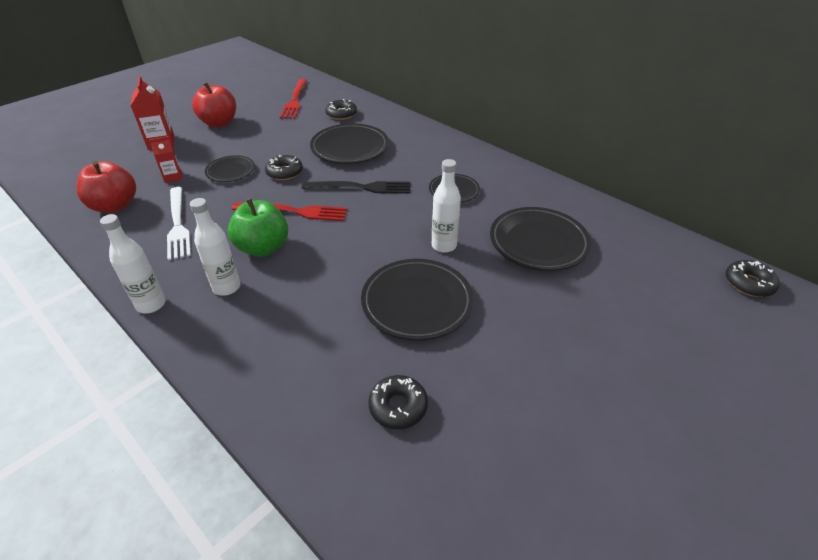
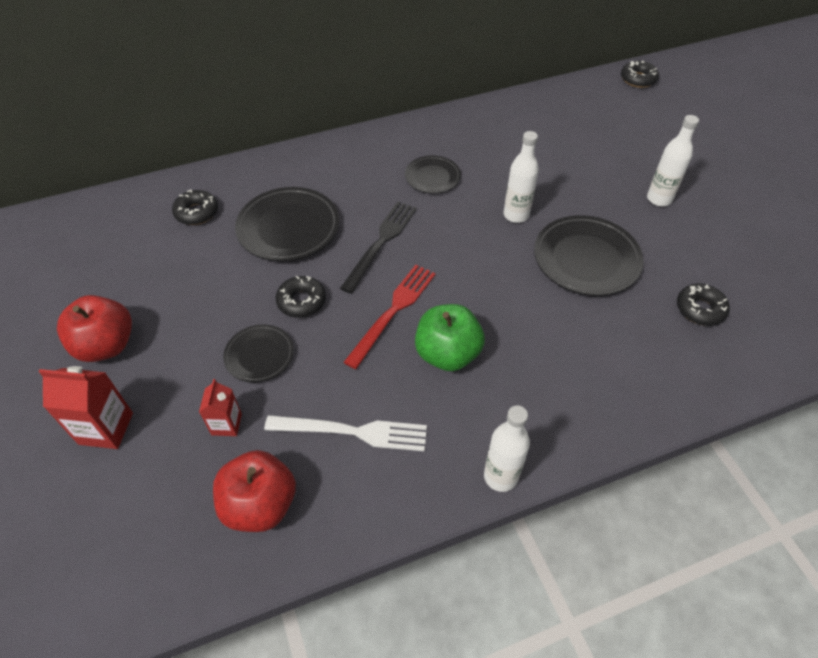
camera: 65 degrees left, 10 degrees up
(226, 287) = (501, 400): white bottle -> white bottle (659, 199)
(295, 100) = (112, 247): red fork -> none
(538, 243) = (542, 156): black plate -> none

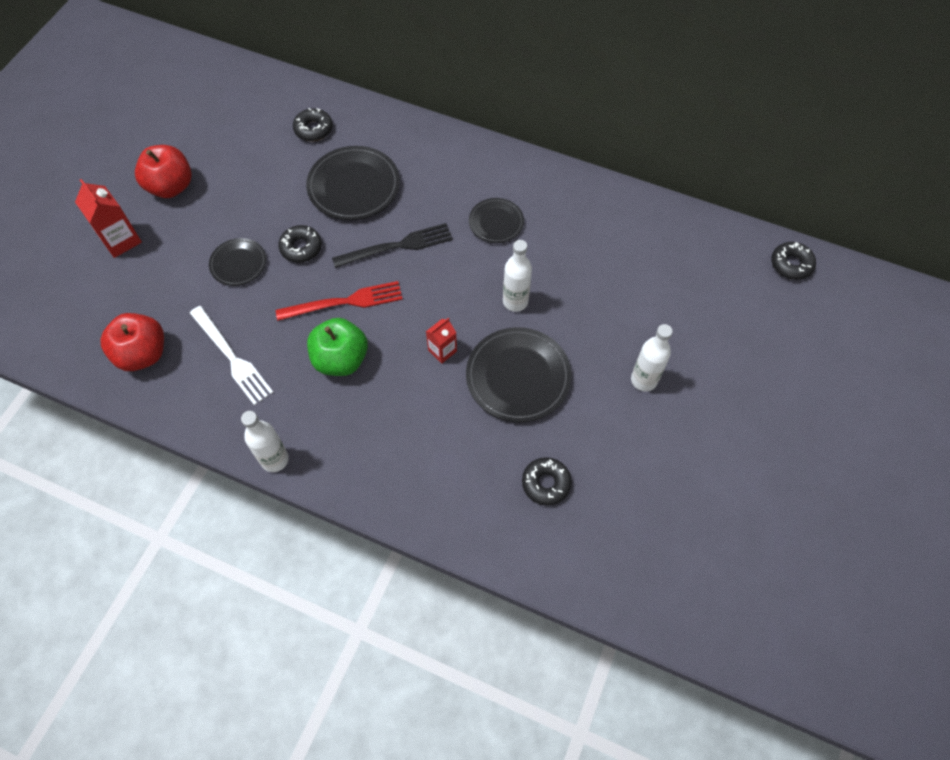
camera: 45 degrees right, 10 degrees up
(226, 424) = (177, 292): red carton -> red carton (442, 351)

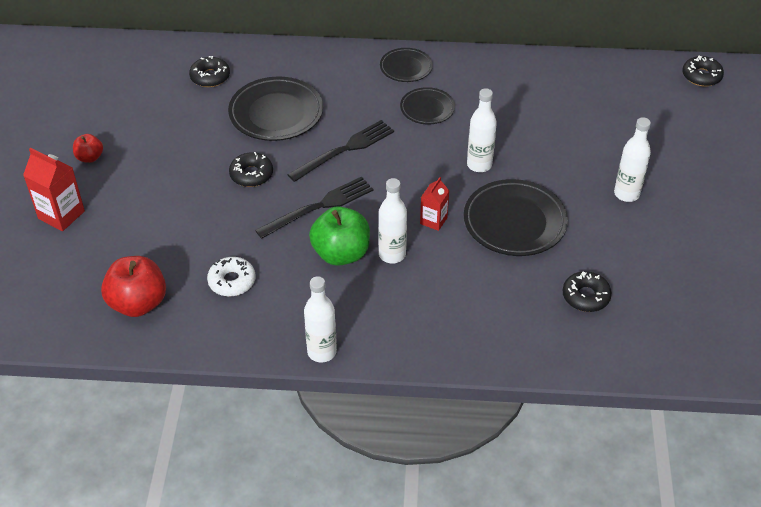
camera: 20 degrees left, 15 degrees down
(171, 187) = (90, 157): red apple -> red apple, size x0.53
(232, 357) = (232, 281): white fork -> white donut
(238, 264) = (196, 203): black plate -> black plate (406, 68)
(345, 302) = (319, 207): red fork -> black fork
(386, 376) = (392, 254): none -> white bottle

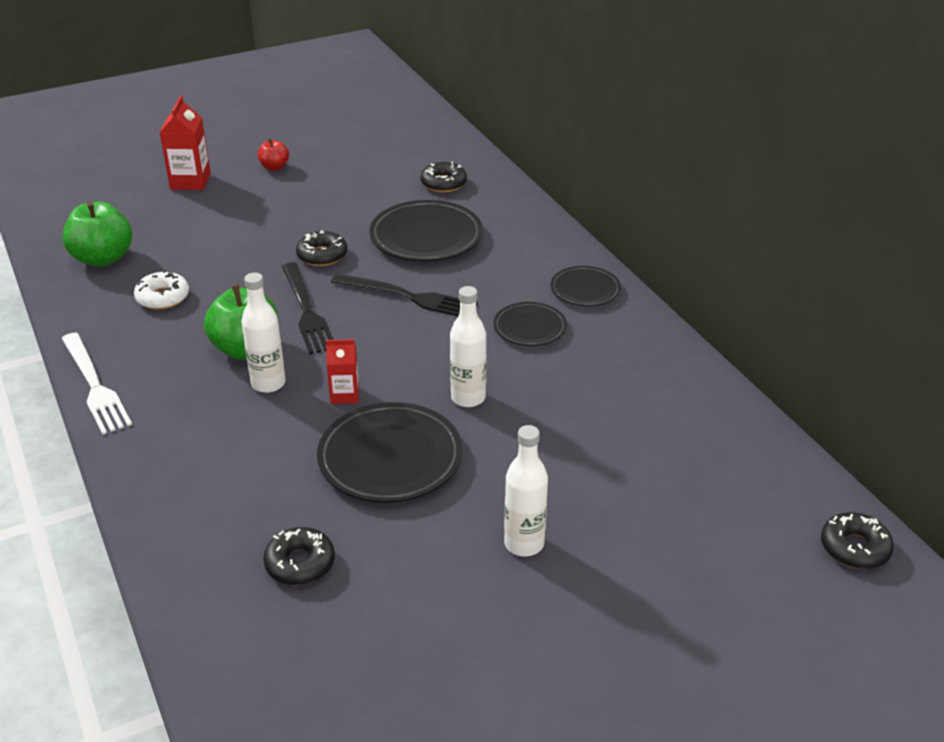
camera: 60 degrees right, 10 degrees down
(138, 303) = (103, 258): red apple -> green apple
(319, 207) = (306, 311): black fork -> black fork turned 45 degrees clockwise
(322, 352) = (94, 386): white bottle -> white fork

